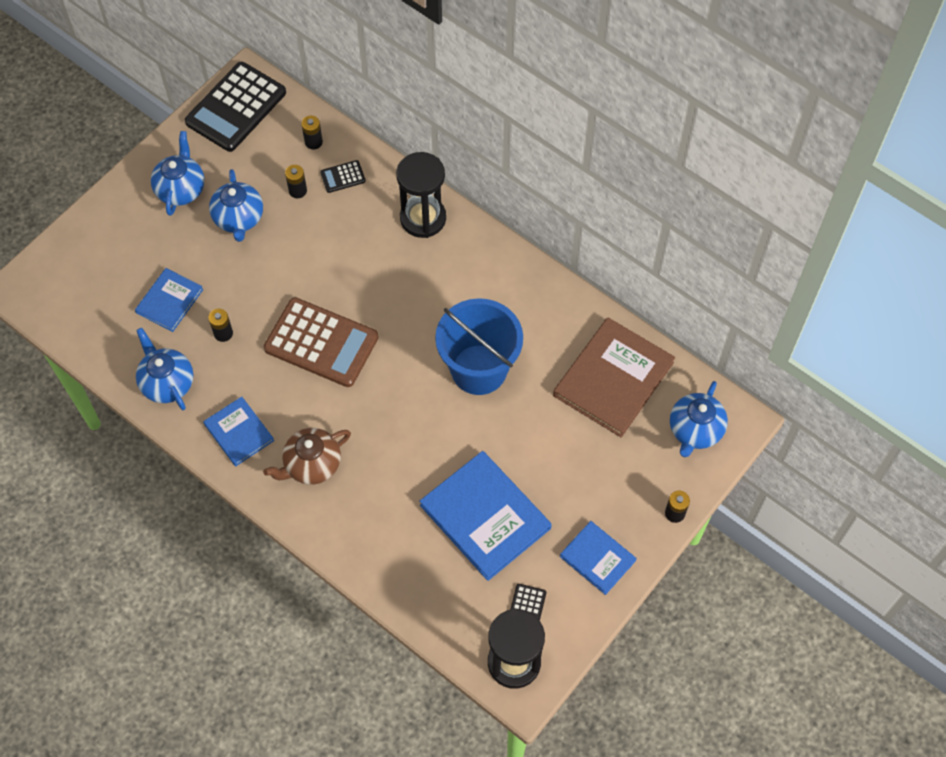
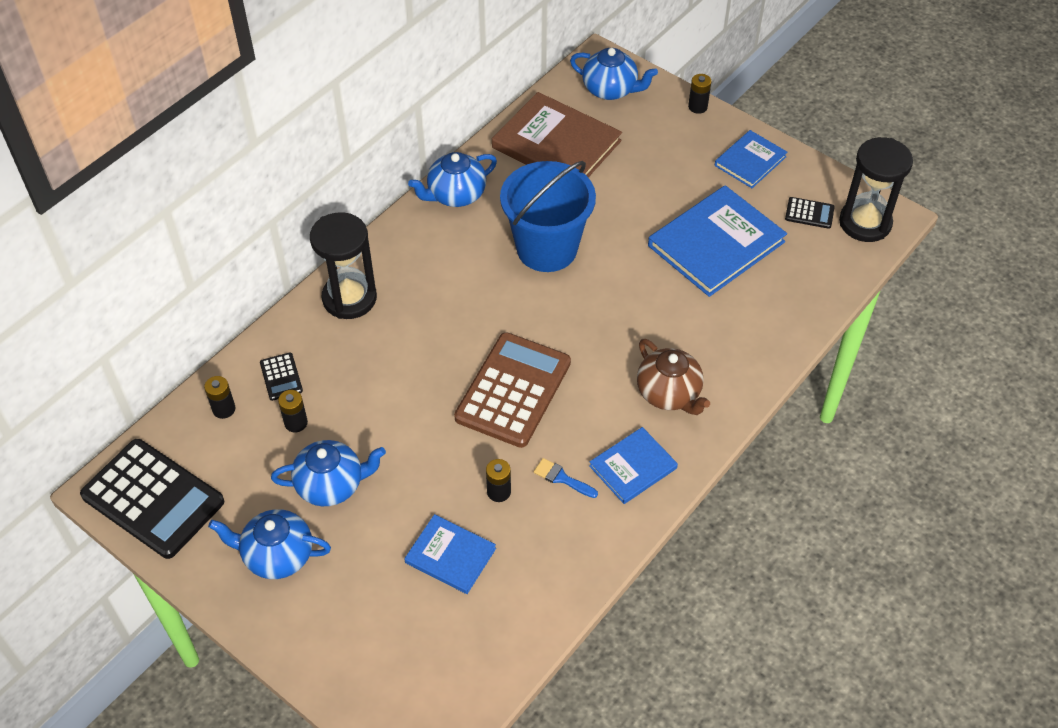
camera: 90 degrees left, 10 degrees down
(167, 383) = (568, 549): blue teapot -> blue teapot (455, 195)
(232, 379) = (562, 478): none -> blue brush

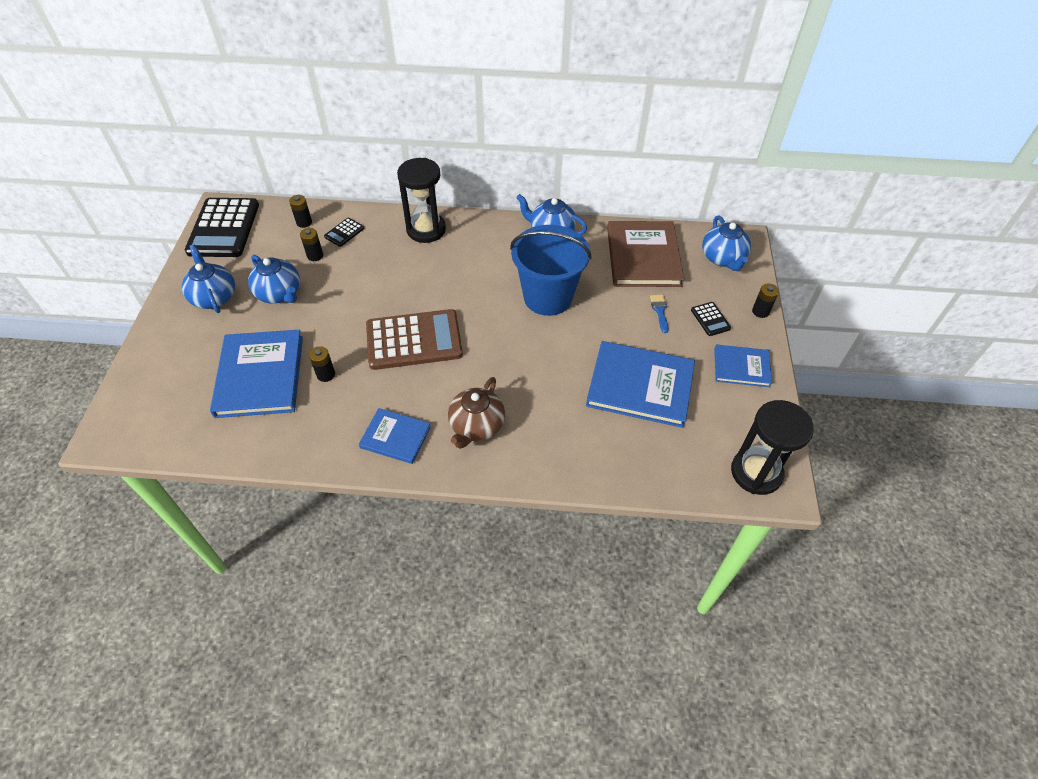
camera: 55 degrees right, 0 degrees up
(450, 555) = (260, 376): blue book -> blue book, size x1.77
(562, 478) = (359, 402): blue brush -> blue brush (660, 311)
(809, 213) = (728, 430): black calculator -> black calculator (710, 319)

